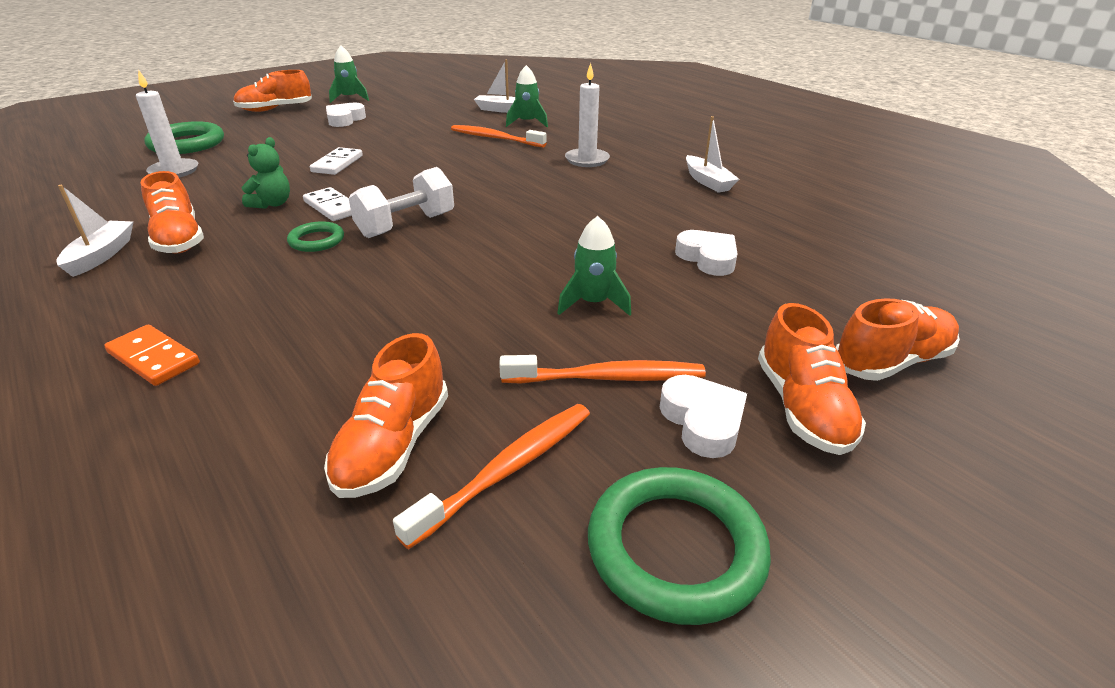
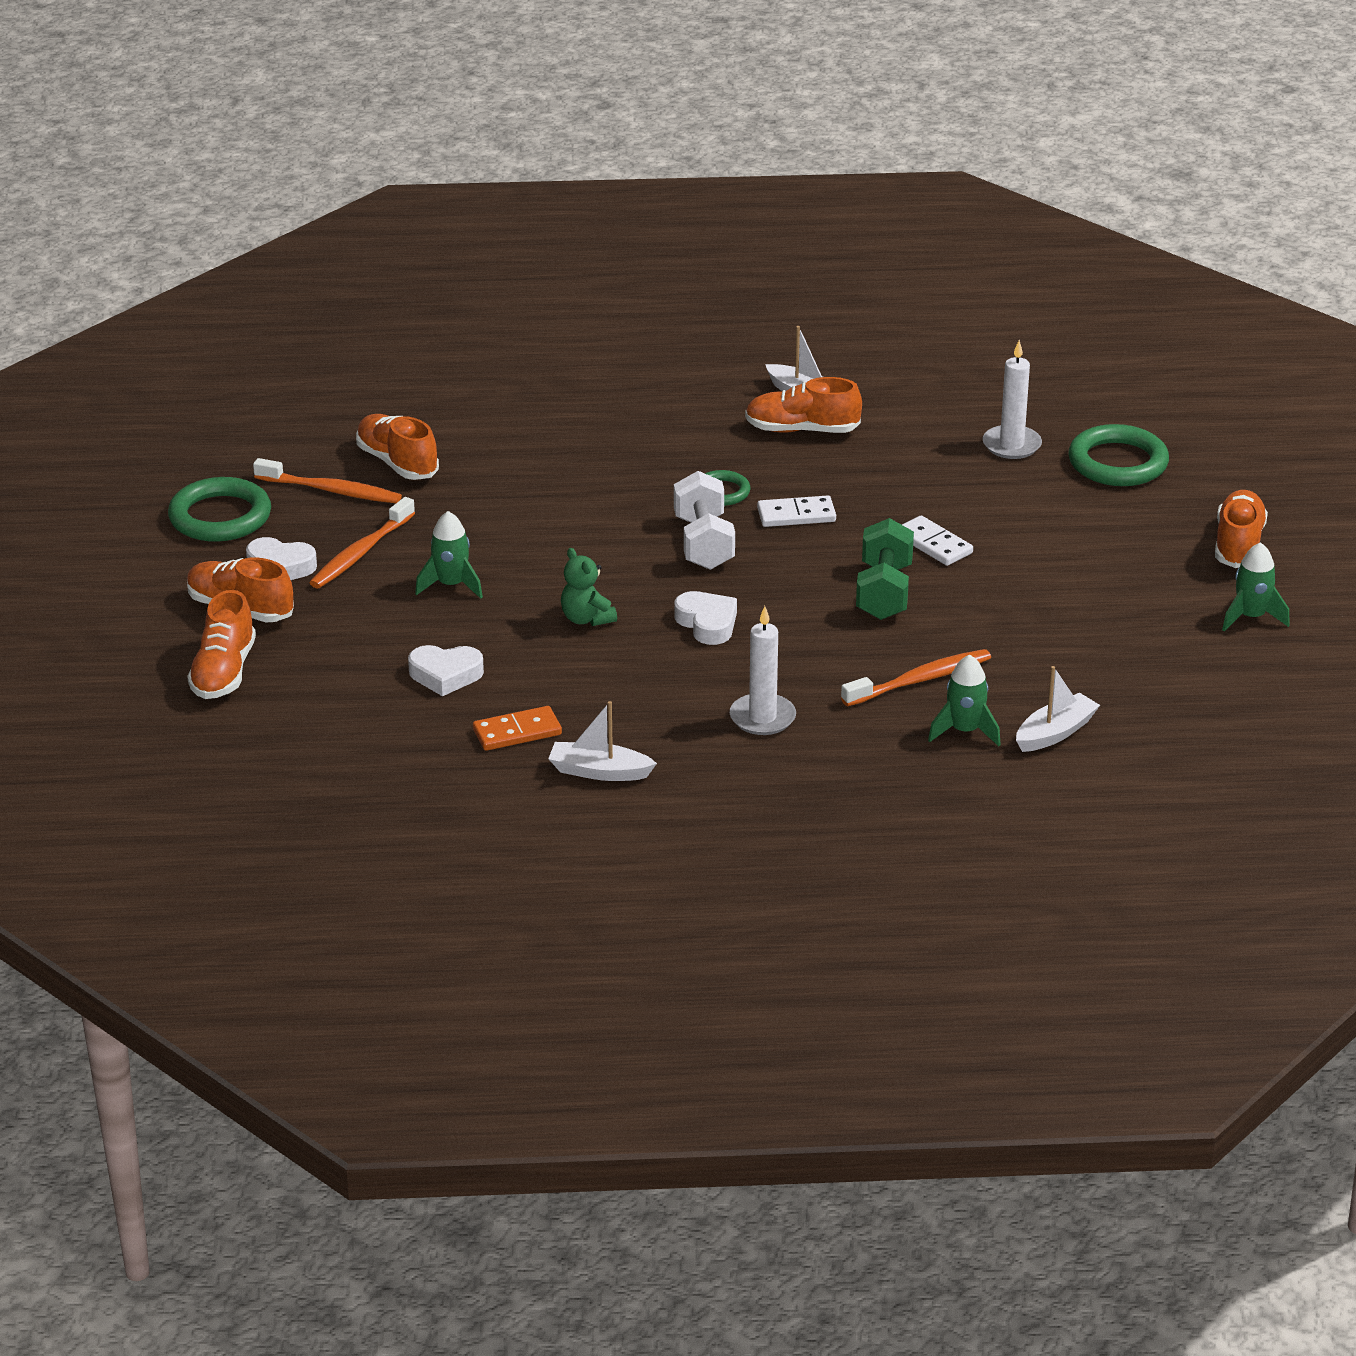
camera: 125 degrees right, 0 degrees up
(153, 358) = (594, 403): orange domino -> orange domino (517, 732)
(272, 204) = (842, 485): green teddy bear -> green teddy bear (586, 619)
(345, 119) = (1128, 588): white heart -> white heart (707, 623)
(412, 163) = (884, 592): none -> green dumbbell
(507, 470) = (331, 490): orange toothbrush -> orange toothbrush turned 60 degrees counterclockwise

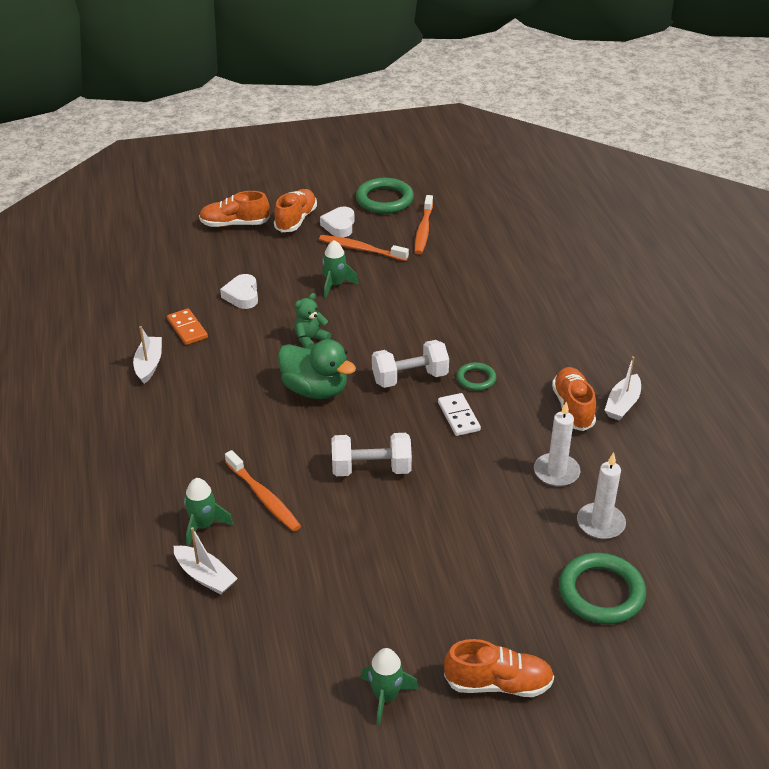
camera: 80 degrees right, 5 degrees up
(397, 463) = (462, 248): orange shoe -> none
(707, 623) = (315, 390): white heart -> green duck
(762, 718) = (211, 426): white candle -> white candle (556, 472)
(884, 592) = (371, 469): green dumbbell -> white dumbbell
(933, 544) = (441, 490): white domino -> none

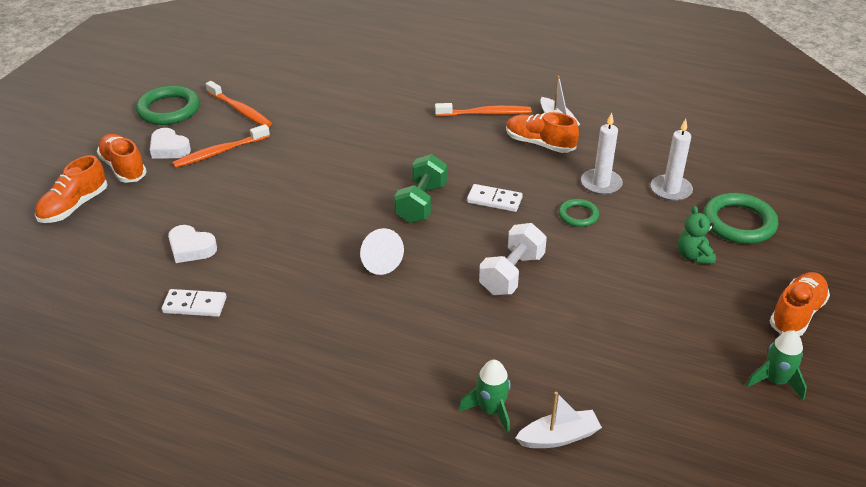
camera: 55 degrees left, 0 degrees up
(149, 364) = (217, 355): white boat -> none
(187, 329) = (195, 305): orange domino -> white domino
(264, 497) = (488, 354): orange toothbrush -> orange toothbrush (485, 114)
(310, 340) = (307, 235): green teddy bear -> green teddy bear (694, 256)
(315, 390) = (379, 261): green duck -> white cone
(335, 285) = (250, 187): green rocket -> none
(410, 378) = (421, 203): white dumbbell -> green dumbbell
(476, 379) = (459, 171): green ring -> green ring (578, 215)

